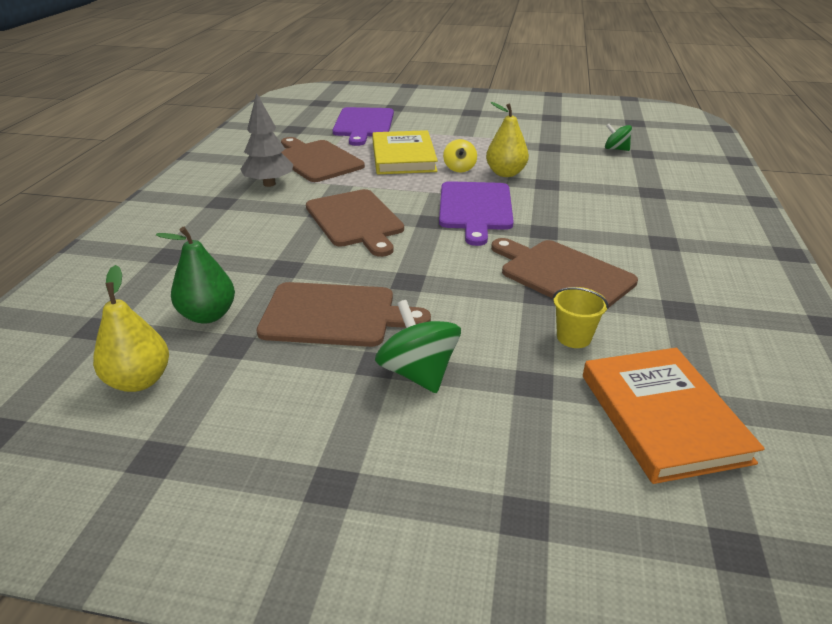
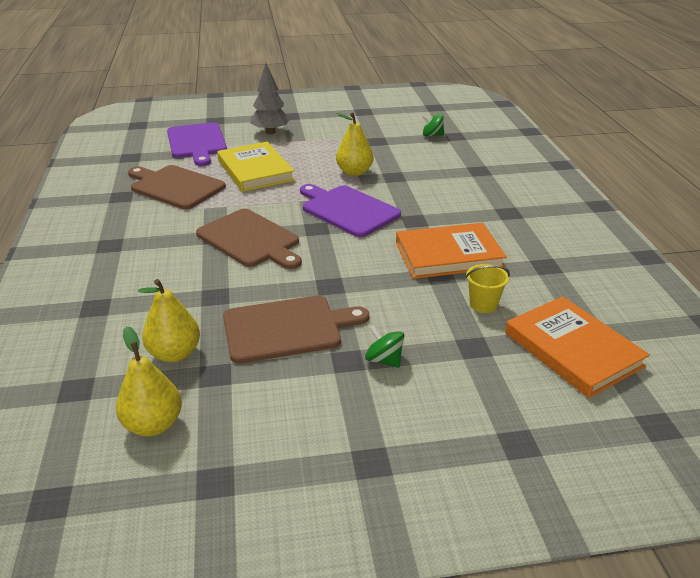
camera: 20 degrees left, 0 degrees up
(208, 315) = (174, 354): green pear -> yellow pear
(269, 184) = (145, 218): grey tree -> grey tree (270, 132)
(418, 373) = (384, 360): green spinning top -> green spinning top, size x0.62
(459, 168) = (312, 174): yellow spinning top -> none
(475, 208) = (347, 210): purple cutting board -> purple cutting board turned 150 degrees clockwise
(562, 275) = (448, 255): brown cutting board -> orange book

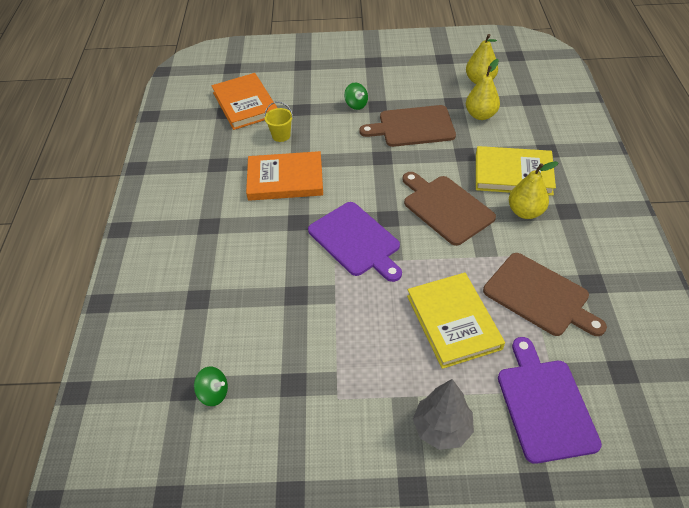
camera: 170 degrees left, 15 degrees up
(157, 276) = (513, 174): none -> yellow book
(354, 172) = (338, 307): yellow pear -> yellow pear (525, 212)

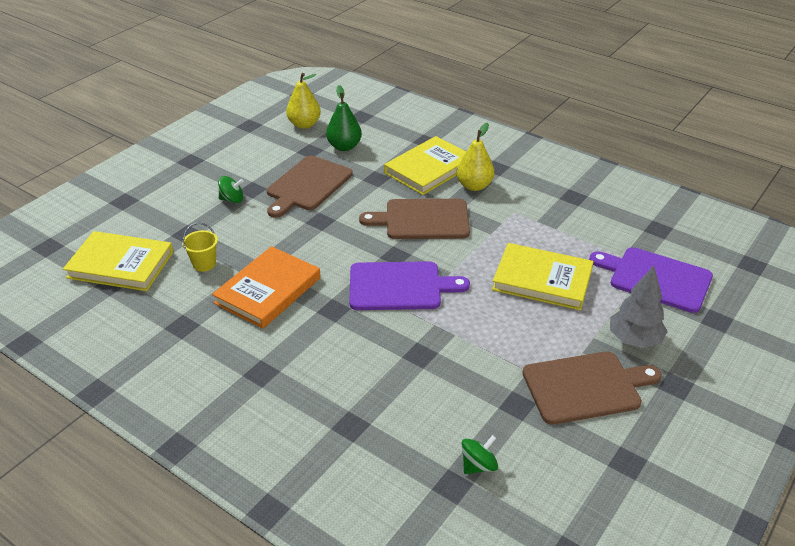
camera: 55 degrees left, 10 degrees down
(245, 104) = (120, 265): orange book -> yellow book
(480, 115) = (344, 147): yellow pear -> green pear
(539, 296) = (560, 226): brown cutting board -> brown cutting board (586, 387)

